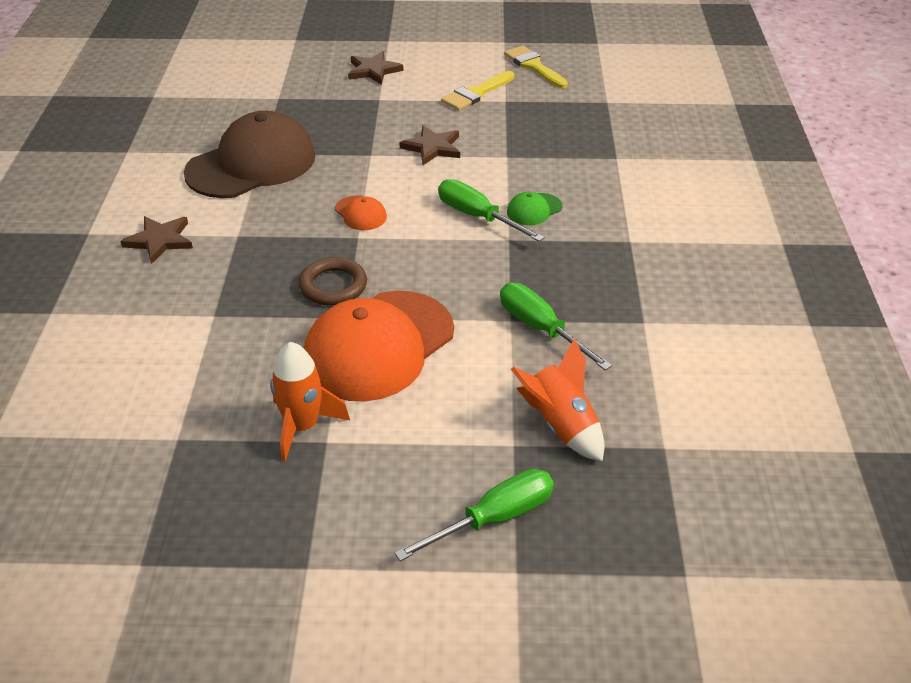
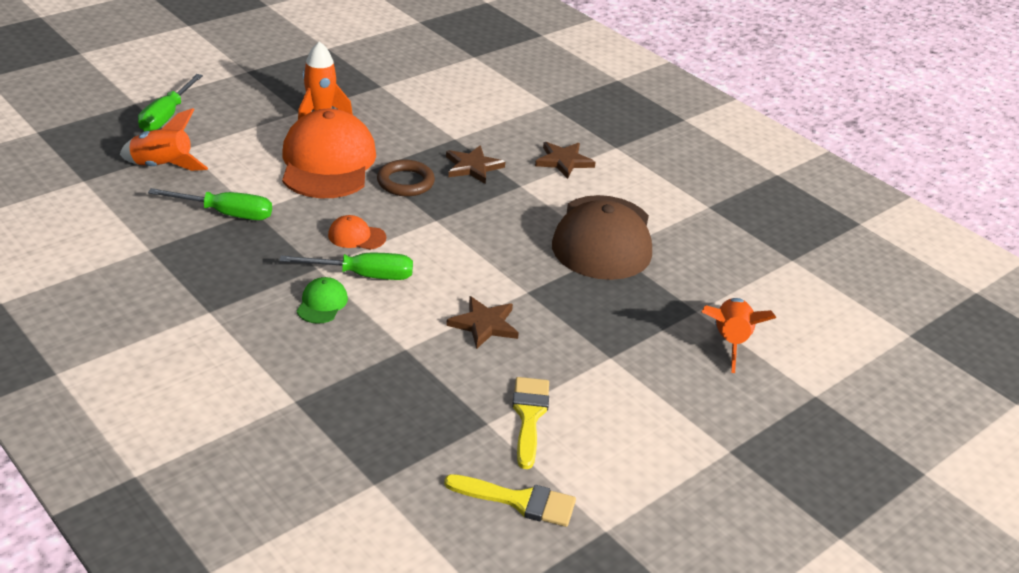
camera: 135 degrees right, 5 degrees down
(291, 76) = (730, 342): none -> orange rocket
(360, 213) = (459, 237): orange cap -> orange cap (356, 236)
(373, 70) = (672, 392): brown star -> brown star (473, 167)

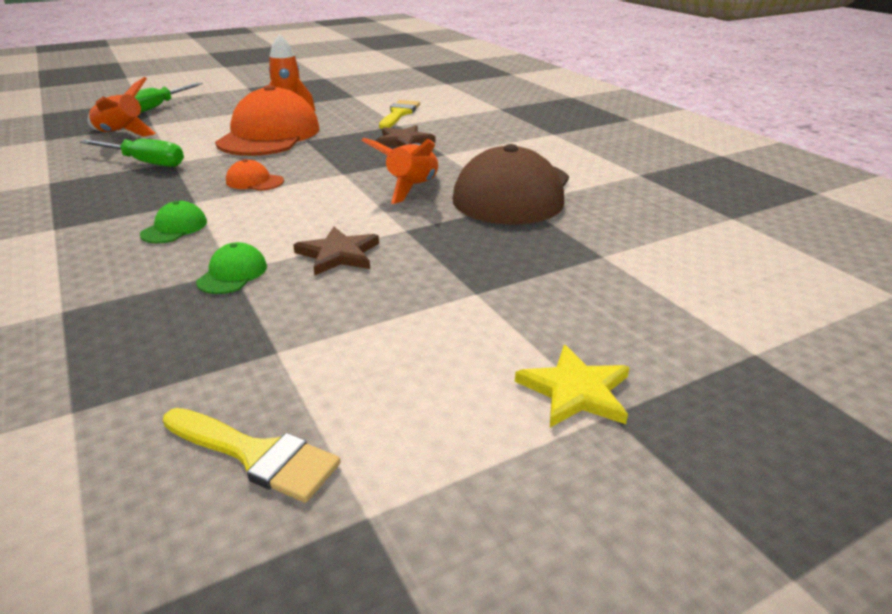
camera: 15 degrees right, 5 degrees down
(364, 275) = (237, 209): green screwdriver -> none
(405, 182) = (332, 149): brown ring -> none
(408, 352) = (232, 274): none -> green cap
(529, 416) = (337, 347): yellow brush -> yellow brush (399, 114)
(564, 161) = (496, 140): brown star -> none
(703, 436) = (575, 391): none -> yellow star
(730, 342) = (639, 287): orange rocket -> orange rocket (411, 188)

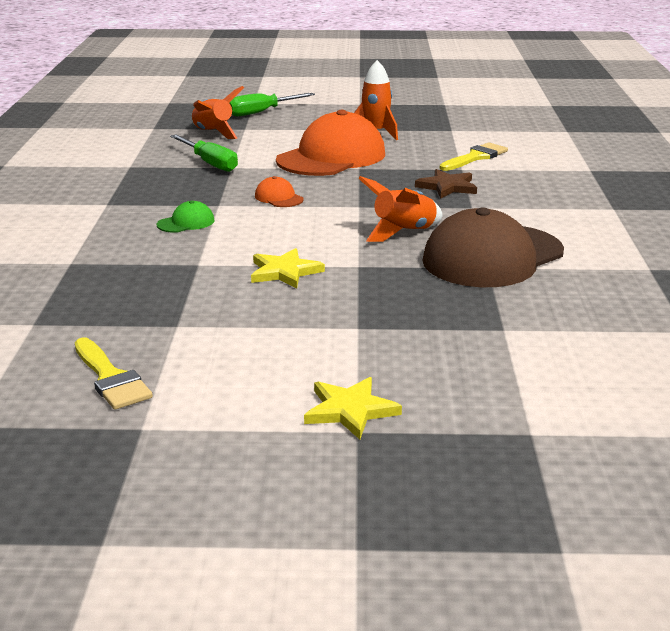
camera: 30 degrees right, 5 degrees down
(232, 274) = (195, 266): green cap -> none
(338, 254) = (284, 272): brown star -> yellow star

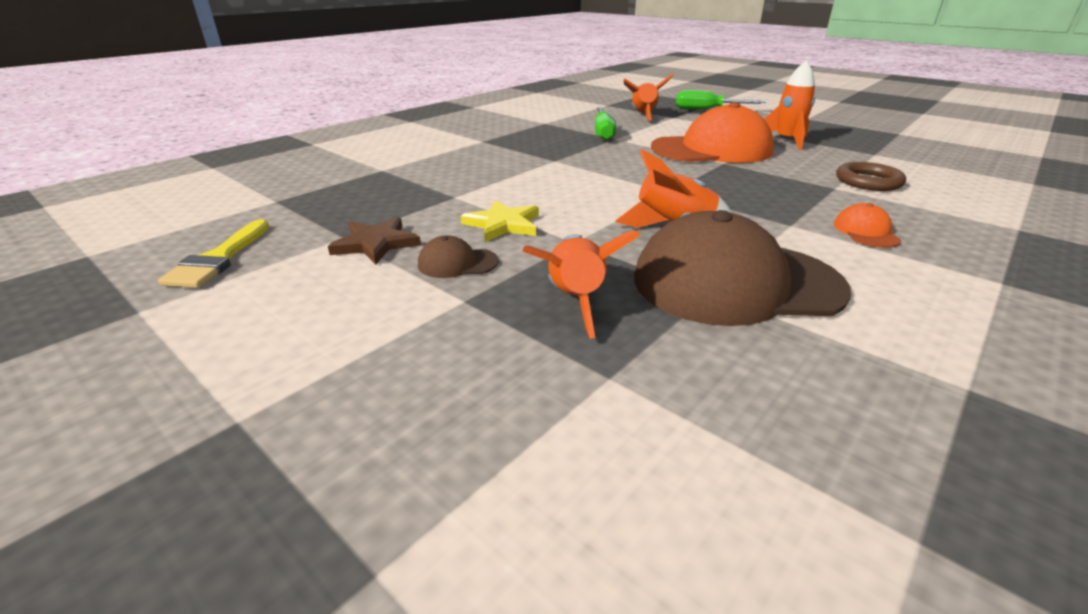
camera: 40 degrees right, 5 degrees up
(186, 223) = (506, 166): green cap -> none
(279, 198) = (610, 167): orange cap -> orange cap (866, 232)
(307, 309) = (457, 263): none -> brown cap
(350, 410) = (282, 390): yellow star -> none
(423, 300) = (575, 300): none -> orange rocket
(447, 187) = (792, 199): brown star -> brown star (376, 244)
(475, 157) = (868, 181): yellow brush -> brown ring

